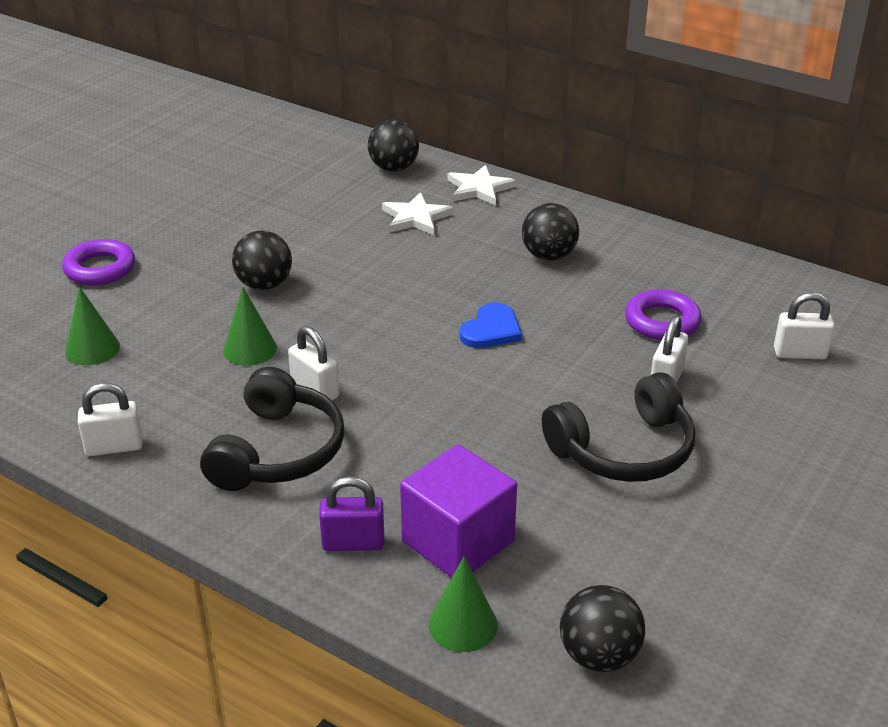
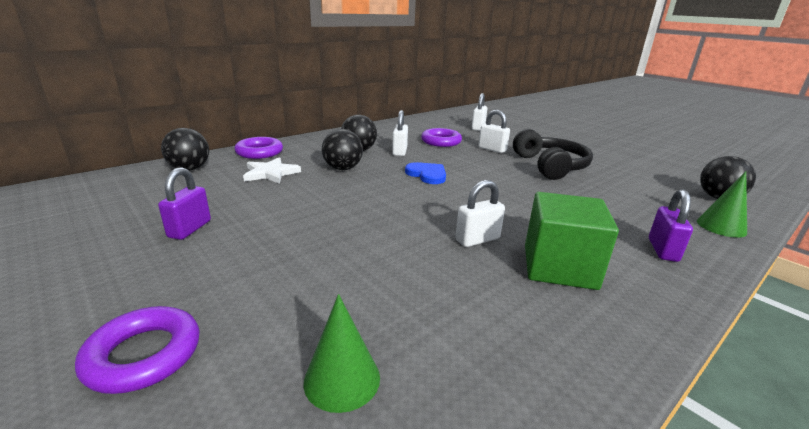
camera: 75 degrees left, 10 degrees down
(114, 447) = (559, 374): white padlock -> white padlock (399, 151)
(250, 349) = (404, 261): green cone -> none
(261, 221) = (190, 229): none -> purple padlock
(264, 285) = (303, 241): black ball -> black ball (343, 168)
(277, 451) = (559, 267): black headphones -> green cube
(458, 541) = (644, 216): purple cube -> none
(479, 188) = (259, 152): white star -> purple ring

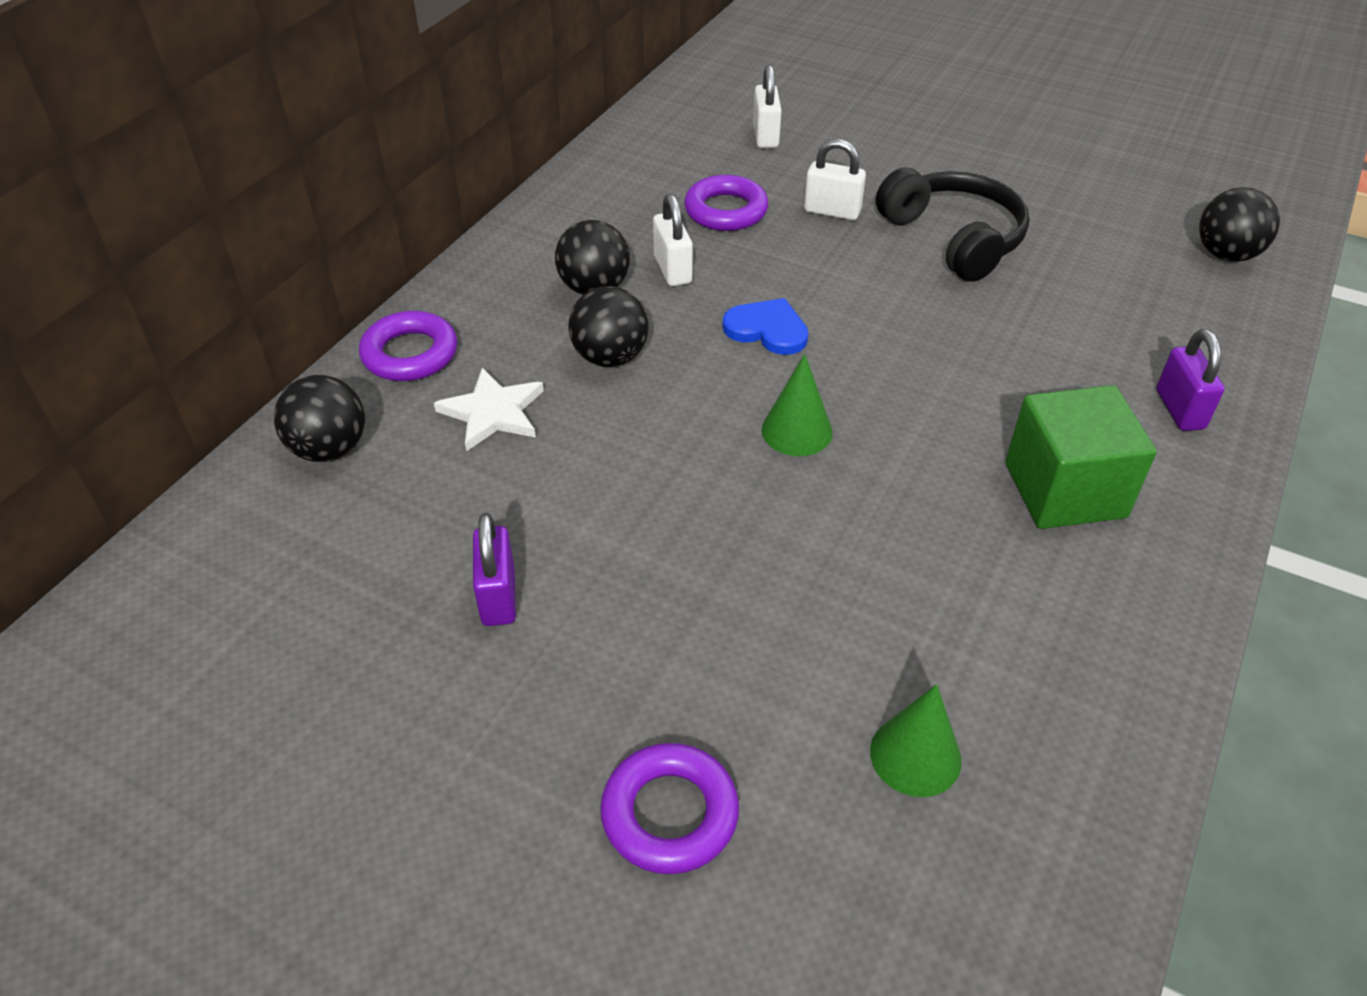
camera: 20 degrees left, 20 degrees up
(477, 239) = (935, 471): white padlock -> none
(721, 226) = (1241, 329): green cone -> green cone (797, 431)

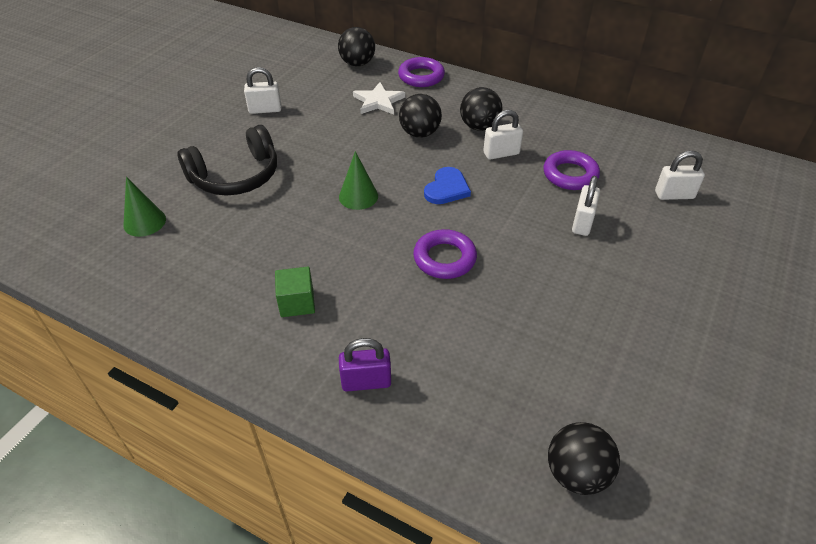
camera: 90 degrees right, 0 degrees up
(498, 596) = (265, 110): purple padlock -> white padlock
(670, 814) = (146, 154): purple ring -> purple ring (444, 258)
(953, 238) = (562, 284): black headphones -> black headphones (236, 176)
(1064, 490) = (297, 303): green cube -> green cube, size x0.58

